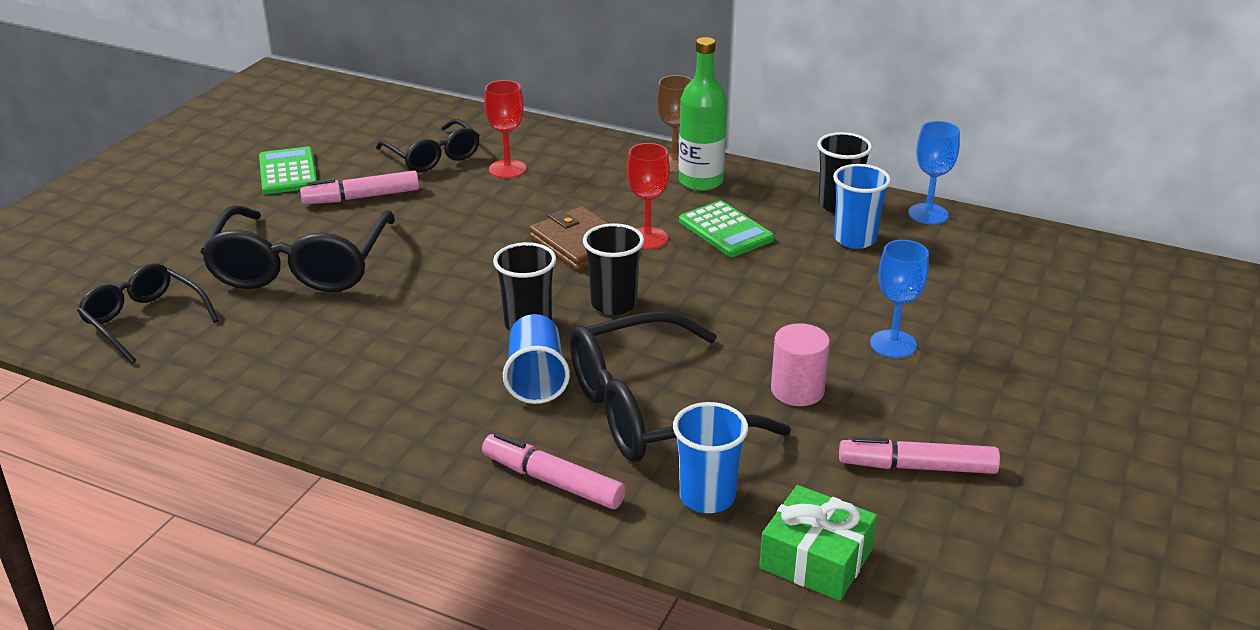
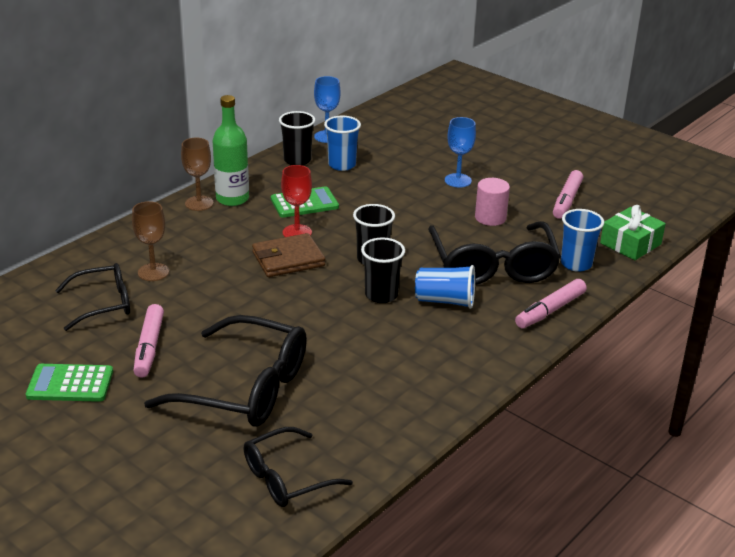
camera: 75 degrees left, 0 degrees up
(507, 169) = (153, 272): red goblet -> brown goblet

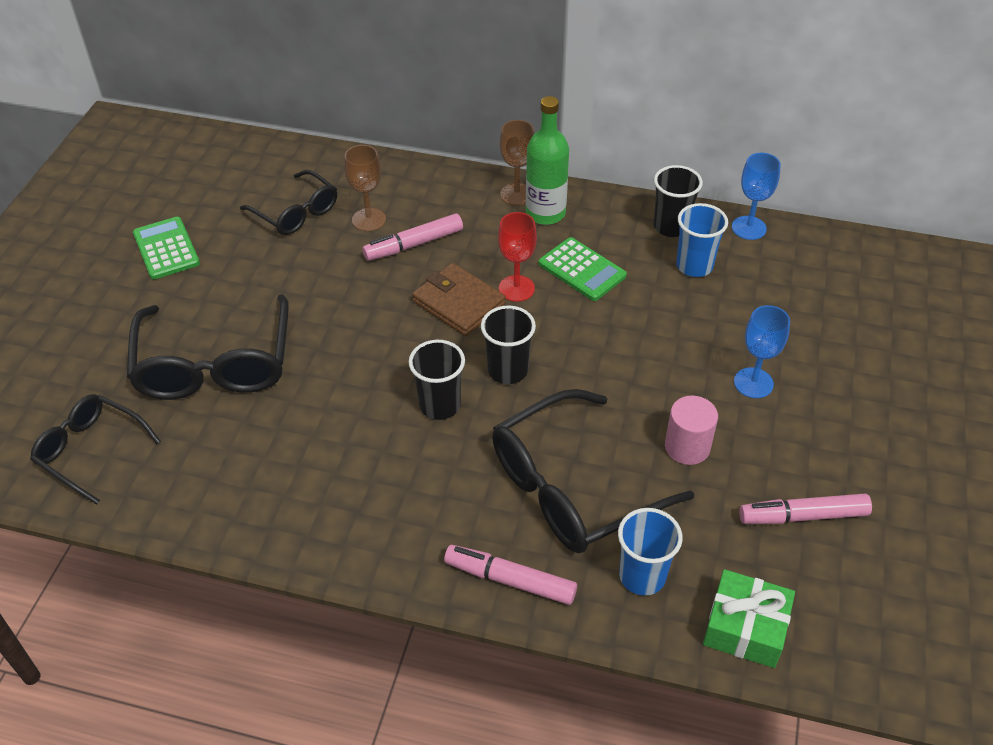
camera: 65 degrees right, 15 degrees up
(149, 347) = (245, 272): pink marker -> pink marker (413, 244)
(445, 301) = (464, 467): blue cup -> none

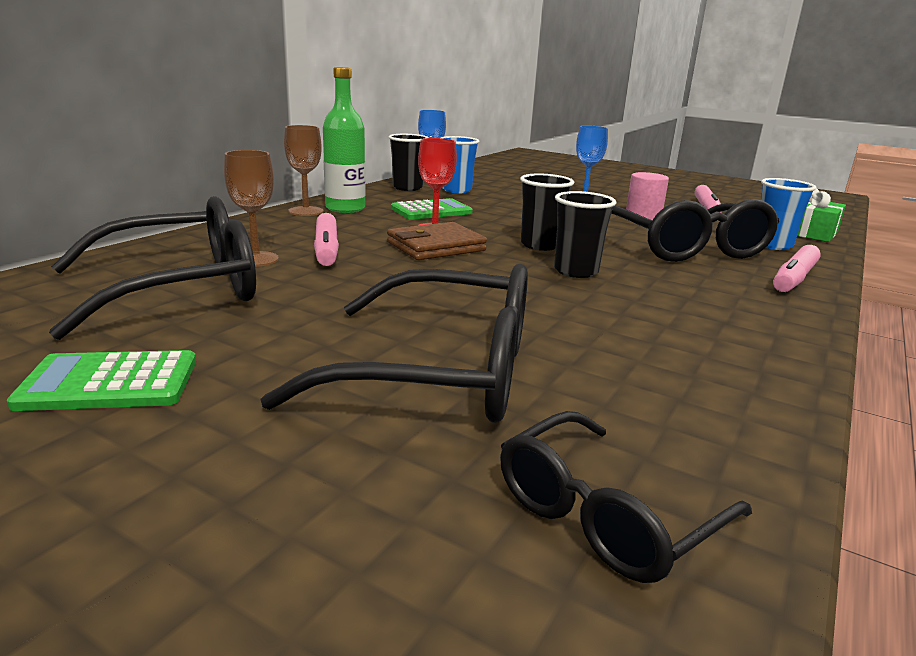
camera: 75 degrees left, 25 degrees down
(296, 212) = (181, 288): black glasses -> black glasses, size x1.67

